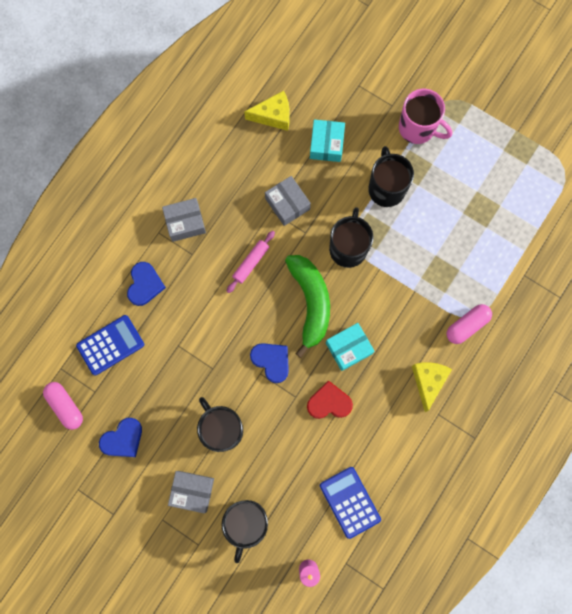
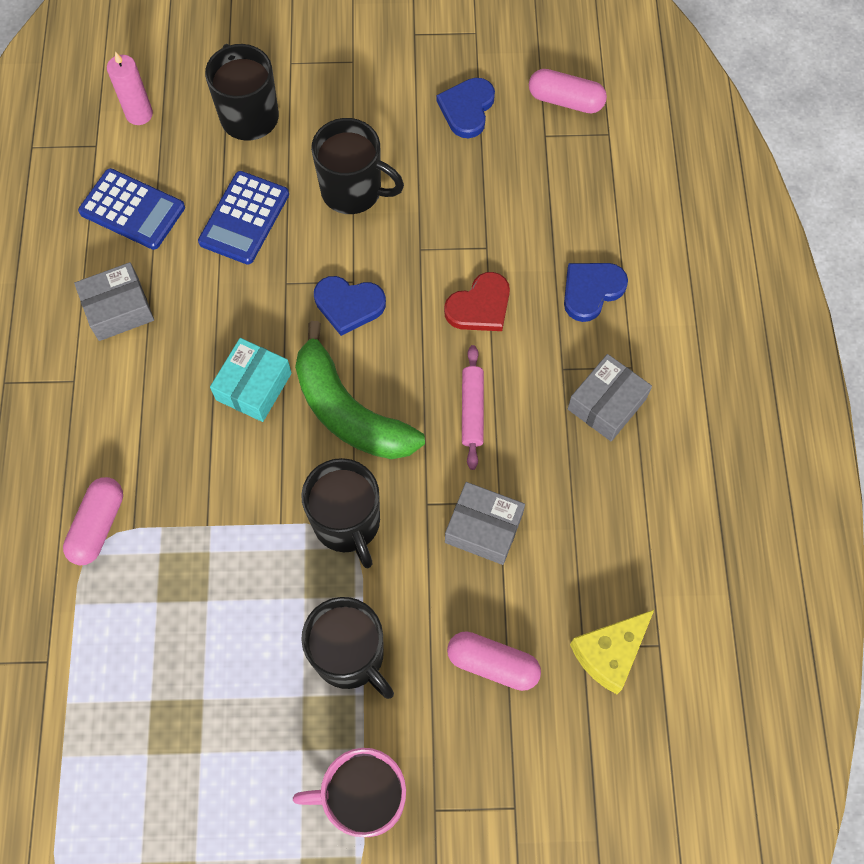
camera: 145 degrees right, 10 degrees down
(110, 345) = (571, 195): blue calculator -> blue calculator (244, 218)
(145, 284) = (591, 291): blue heart -> blue heart turned 75 degrees clockwise
(192, 491) = (339, 108): grey box -> grey box (118, 309)
(326, 144) = (493, 664): turquoise box -> pink capsule
(329, 402) = (235, 304): red heart -> red heart (480, 306)
(428, 381) = (112, 413): yellow cheese -> none

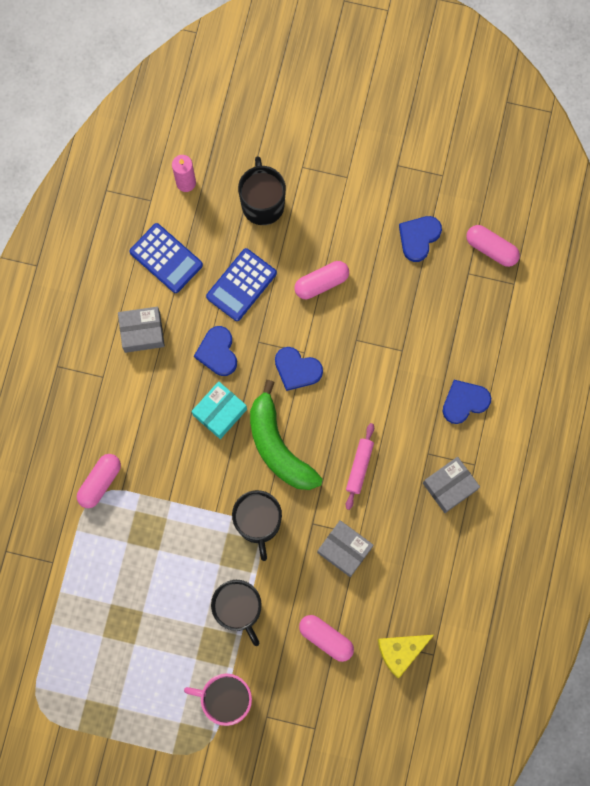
camera: 15 degrees right, 10 degrees up
(232, 309) = (217, 352): none -> blue heart
(353, 191) = (321, 283): black mug -> pink capsule
(480, 306) = (385, 393): red heart -> none

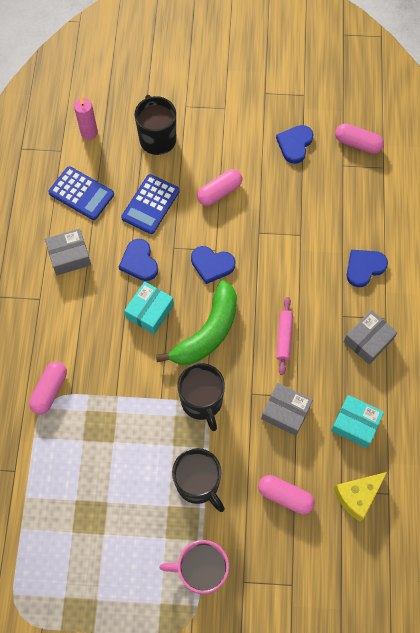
camera: 10 degrees left, 10 degrees down
(278, 446) = (208, 332): green banana -> green banana turned 105 degrees counterclockwise
(415, 575) = (355, 424): none -> turquoise box

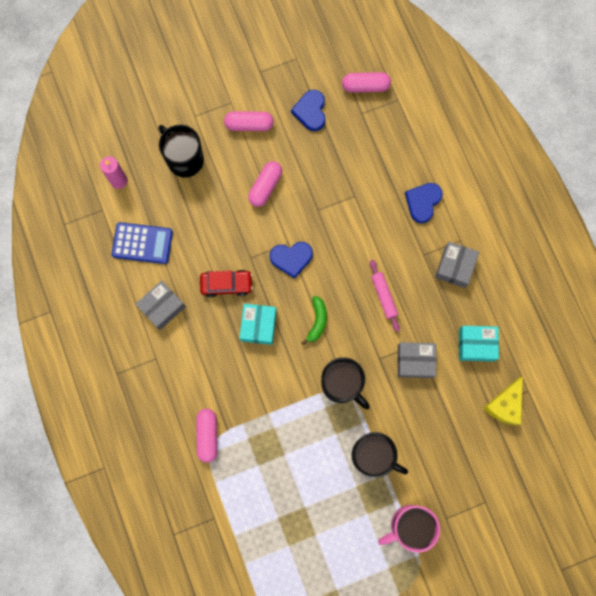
camera: 25 degrees left, 10 degrees up
(139, 262) = (226, 284): blue heart -> red car
(150, 204) = (210, 226): blue calculator -> none
(208, 332) = (317, 321): green banana -> green banana, size x0.50
(285, 496) = (447, 432): pink capsule -> pink capsule (249, 125)

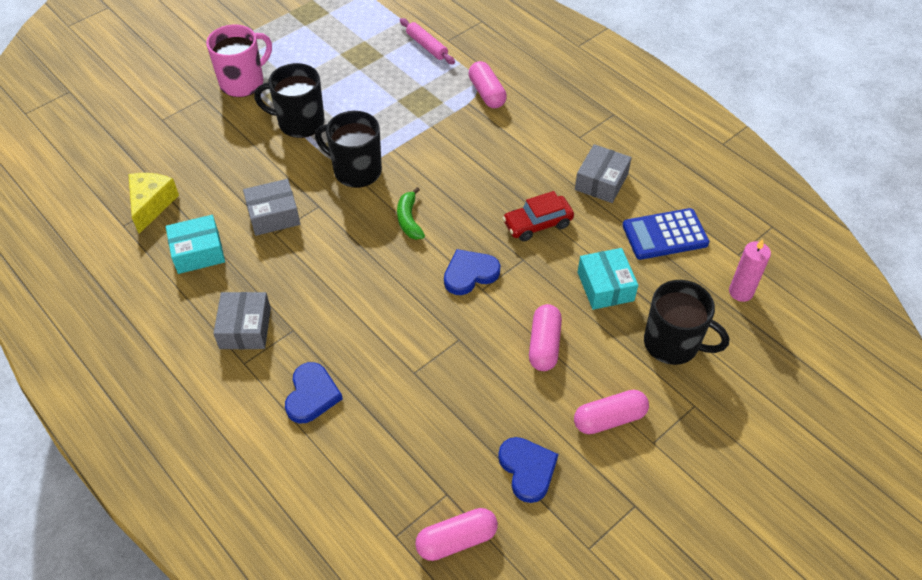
camera: 160 degrees right, 25 degrees down
(258, 325) = (478, 196): turquoise box -> turquoise box (605, 286)
(383, 296) = (333, 268): pink rolling pin -> pink rolling pin (427, 46)

